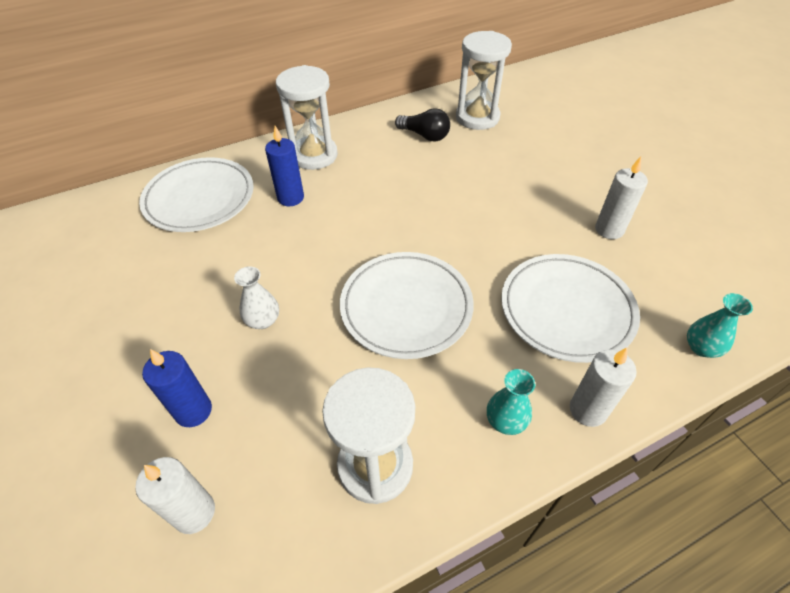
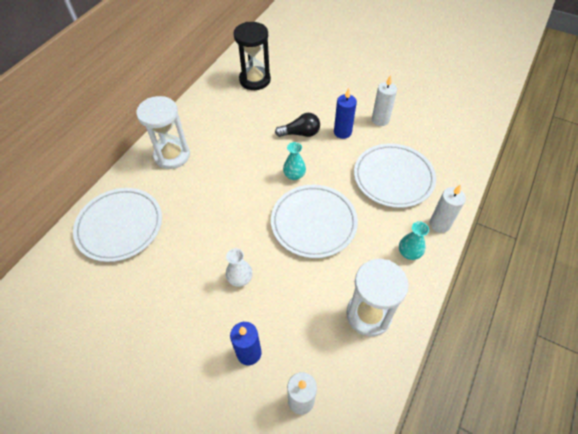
camera: 35 degrees left, 5 degrees up
(290, 198) = (184, 193): blue candle -> blue candle (342, 132)
(425, 135) = (233, 107): black light bulb -> black light bulb (300, 133)
(477, 117) = (255, 80): white hourglass -> black hourglass
(701, 347) = (463, 163): turquoise vase -> turquoise vase (294, 175)

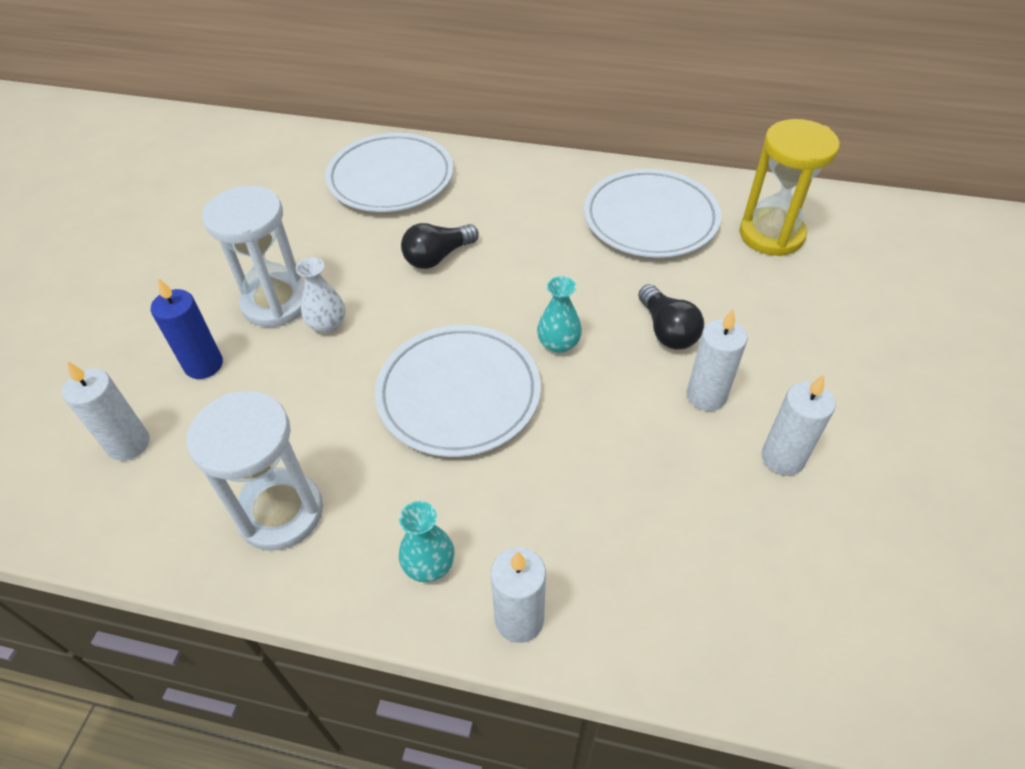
camera: 75 degrees right, 5 degrees down
(172, 155) = (538, 188): white hourglass -> white hourglass (276, 303)
(207, 214) = (437, 257): none -> black light bulb
(255, 80) = (771, 235): black hourglass -> yellow hourglass
(342, 132) = (706, 396): blue candle -> white candle
(393, 177) = (619, 508): white plate -> white plate (650, 218)

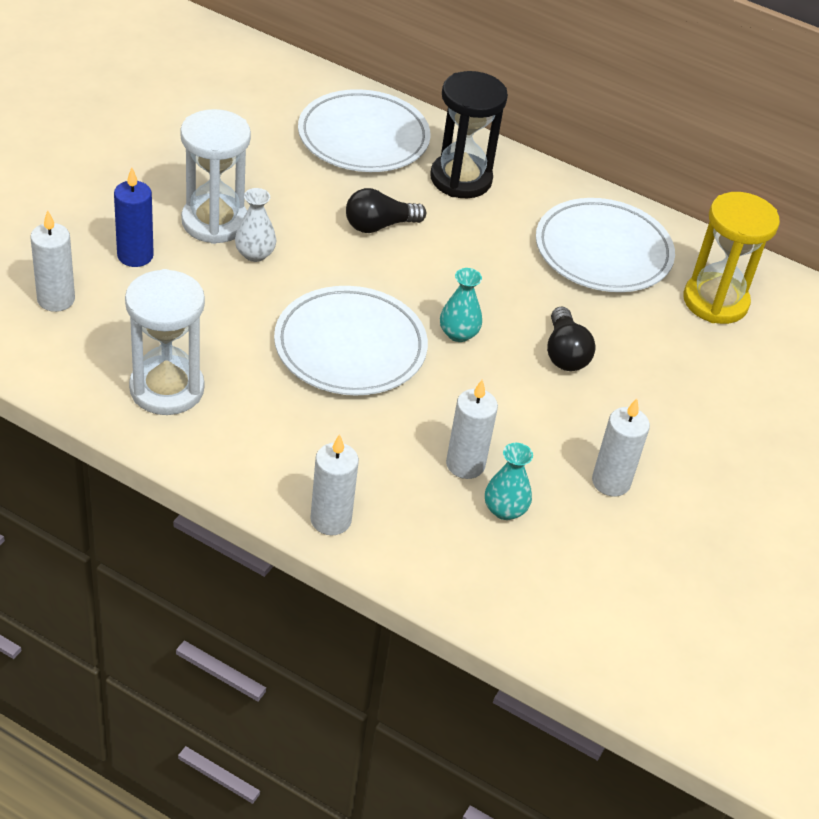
camera: 10 degrees right, 5 degrees down
(429, 565) = (274, 462): turquoise vase -> turquoise vase (505, 510)
(494, 190) = (461, 179): none -> black hourglass
(706, 396) = (571, 415): white candle -> white candle (465, 464)

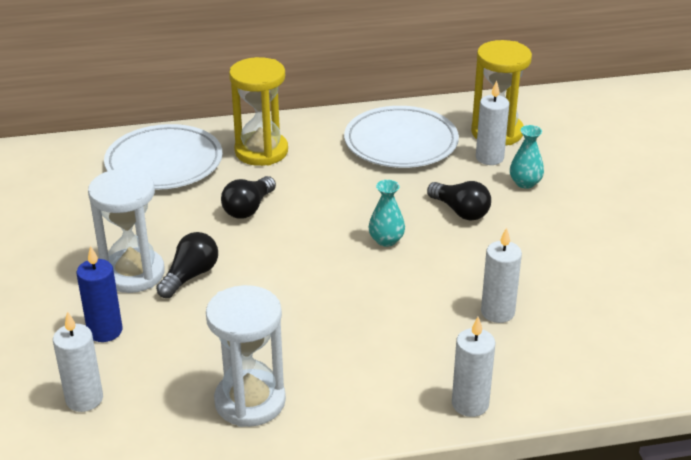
camera: 35 degrees left, 10 degrees down
(255, 254) = (190, 276): white vase -> black light bulb
(350, 347) = (333, 291): white plate -> none
(461, 179) = (261, 151): black hourglass -> yellow hourglass
(505, 510) = (555, 322): turquoise vase -> turquoise vase (525, 183)
(611, 482) = (585, 265): white candle -> white candle (489, 158)

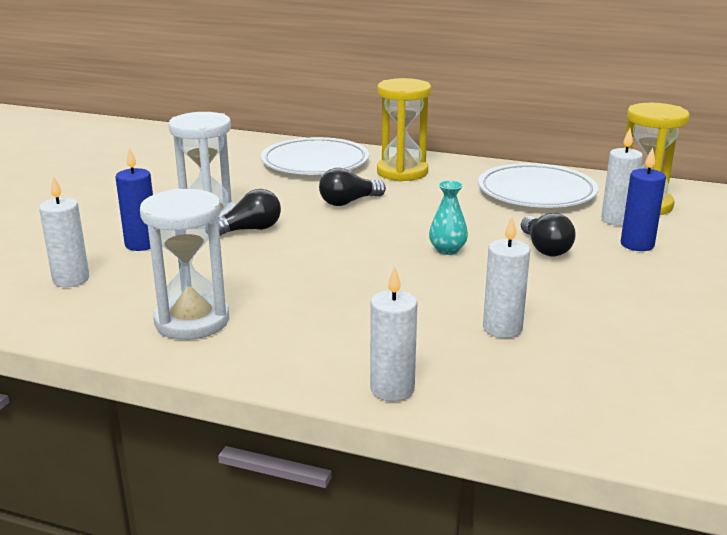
camera: 30 degrees right, 10 degrees down
(525, 183) = (637, 245): turquoise vase -> blue candle

